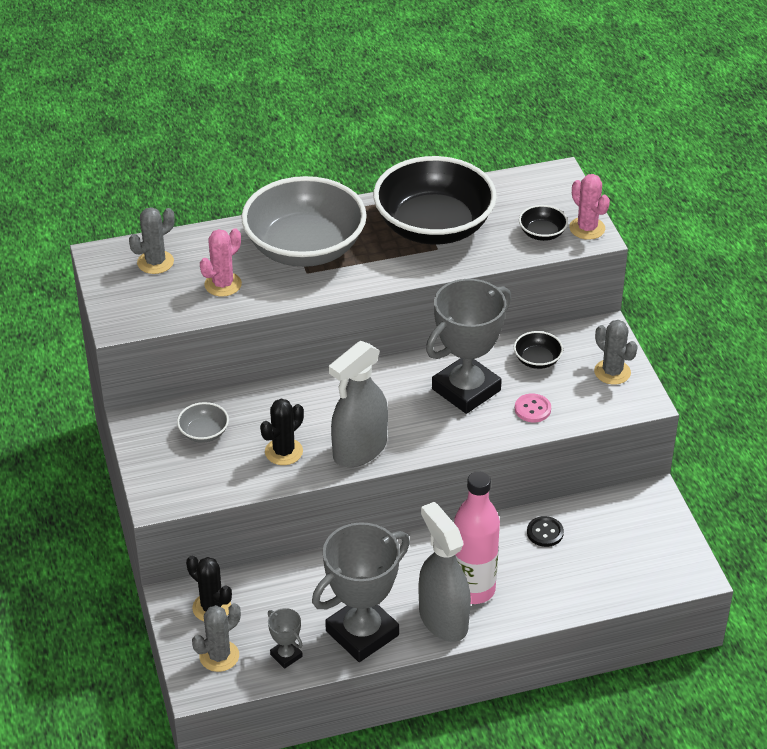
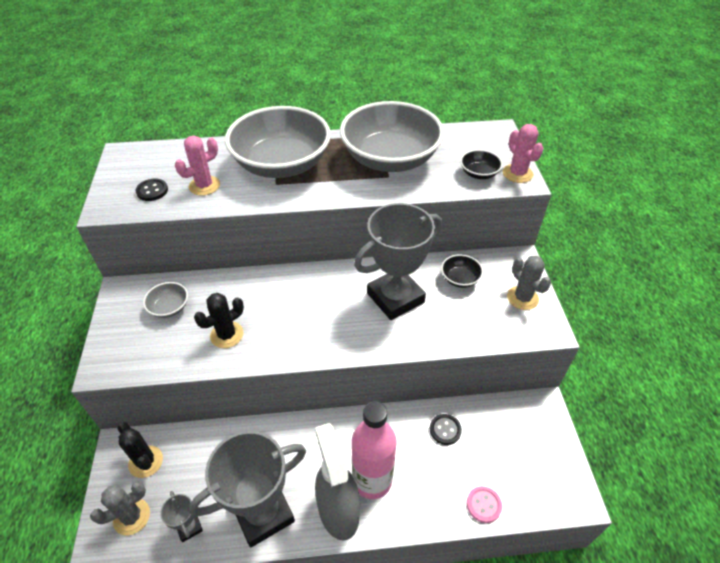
camera: 10 degrees right, 5 degrees up
(155, 262) = (161, 162): grey cactus -> none
(163, 297) = (152, 191): none -> black button
(359, 450) = (290, 342): grey spray bottle -> none
(434, 227) = (390, 159): black bowl -> grey bowl
(532, 409) = (449, 324): pink button -> pink button (483, 505)

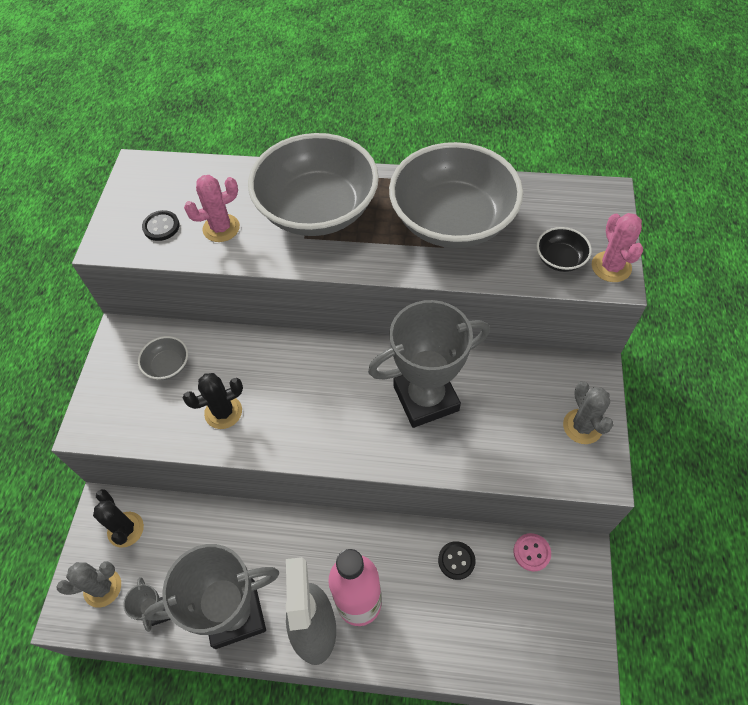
camera: 15 degrees right, 10 degrees up
(460, 279) = (511, 386): black bowl -> none
(483, 505) = (477, 659): pink button -> pink button (531, 552)

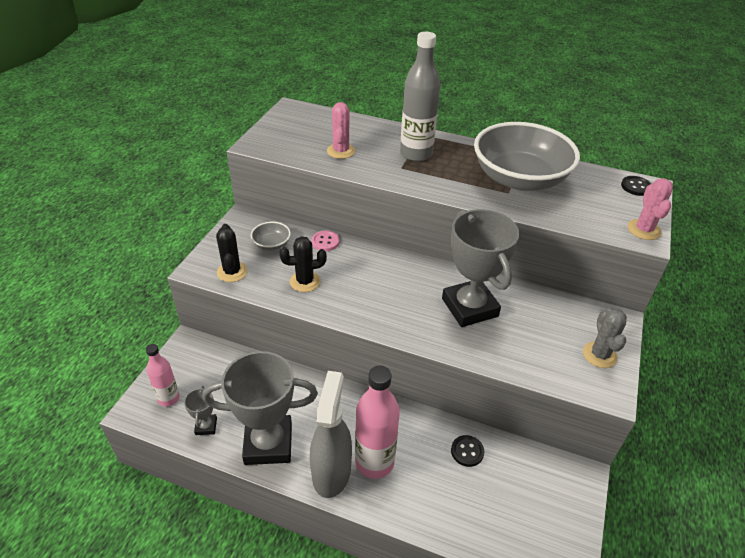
camera: 10 degrees right, 15 degrees down
(102, 588) = (169, 398): grey cactus -> pink bottle
(125, 529) = (200, 363): black cactus -> black cactus (232, 272)
(161, 227) = (297, 142): black button -> black button (636, 187)
(221, 228) = (341, 151): pink cactus -> pink cactus turned 75 degrees counterclockwise
(317, 209) = (416, 154): grey bowl -> grey bottle
(426, 398) = (469, 307): grey trophy -> grey trophy turned 75 degrees clockwise
(531, 552) = (536, 462): pink button -> pink button (325, 242)
(560, 259) = (602, 217): black bowl -> none

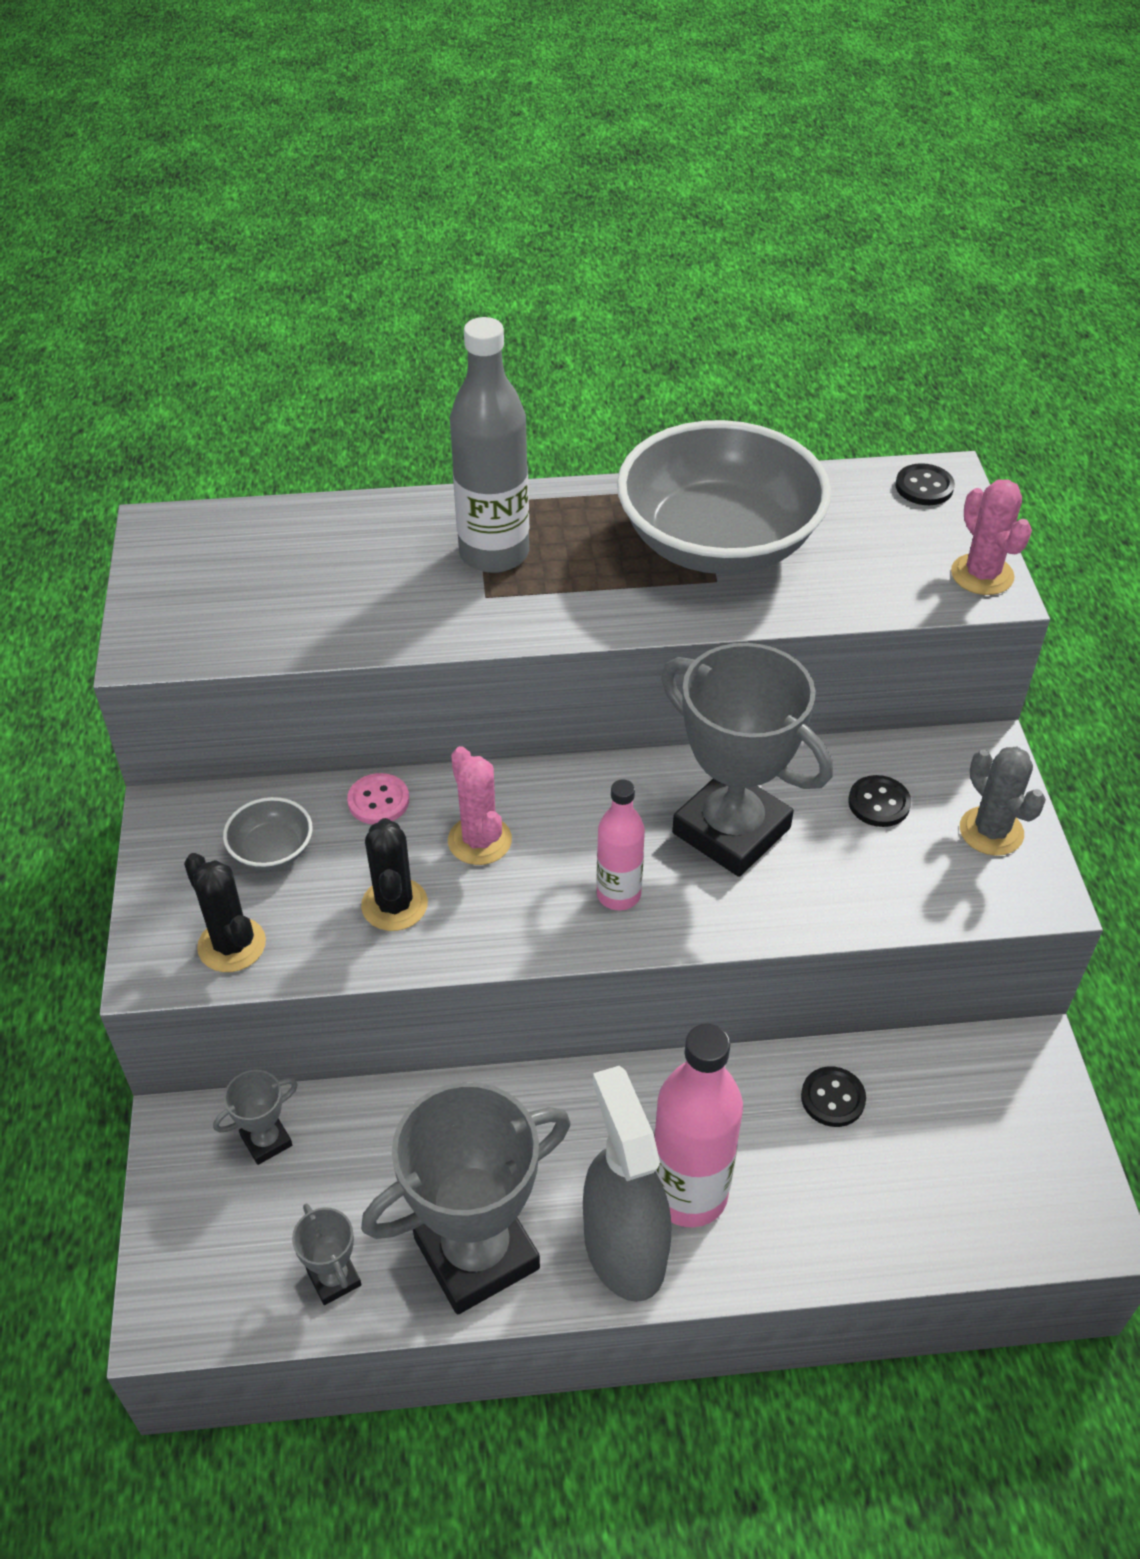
camera: 25 degrees left, 5 degrees up
(169, 398) = (219, 1259): pink bottle -> pink bottle (618, 895)
(216, 362) = (266, 1141): none -> grey trophy
(305, 281) = (394, 905): black cactus -> black cactus turned 60 degrees counterclockwise
(341, 151) = (340, 600): pink cactus -> pink cactus (479, 840)
(548, 322) = (879, 803): none -> black button

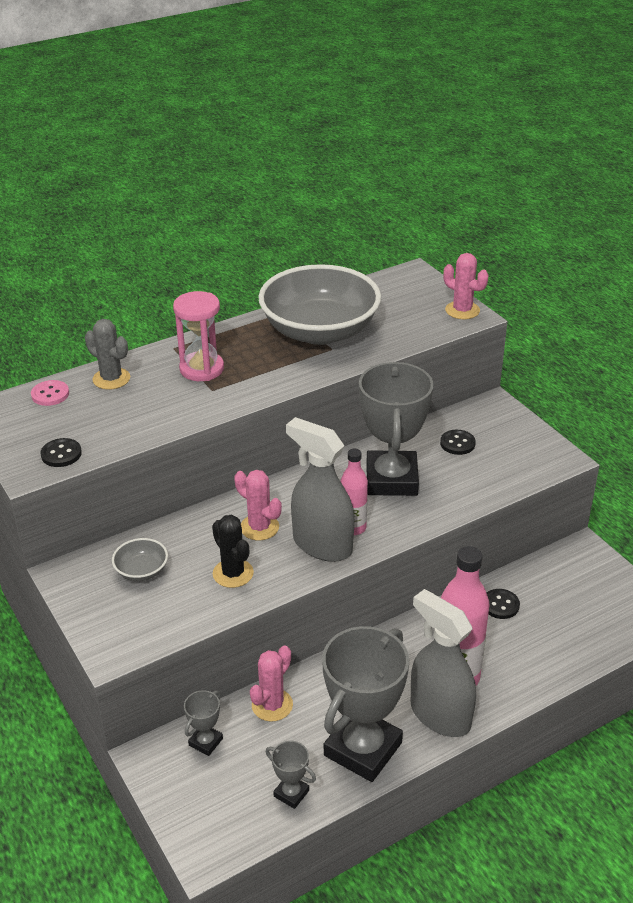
camera: 25 degrees left, 10 degrees down
(232, 945) = (151, 625): black cactus -> none
(378, 801) = (188, 527): pink button -> pink button (50, 394)
(390, 1122) = (272, 705): none -> pink cactus
(494, 554) = (202, 369): grey bottle -> pink hourglass
(553, 906) = (322, 545): none -> grey spray bottle
(731, 830) = (391, 479): grey trophy -> grey trophy turned 75 degrees clockwise
(924, 487) = (406, 279): black button -> black button (61, 454)
(991, 831) = (520, 439): grey cactus -> grey cactus (111, 379)

